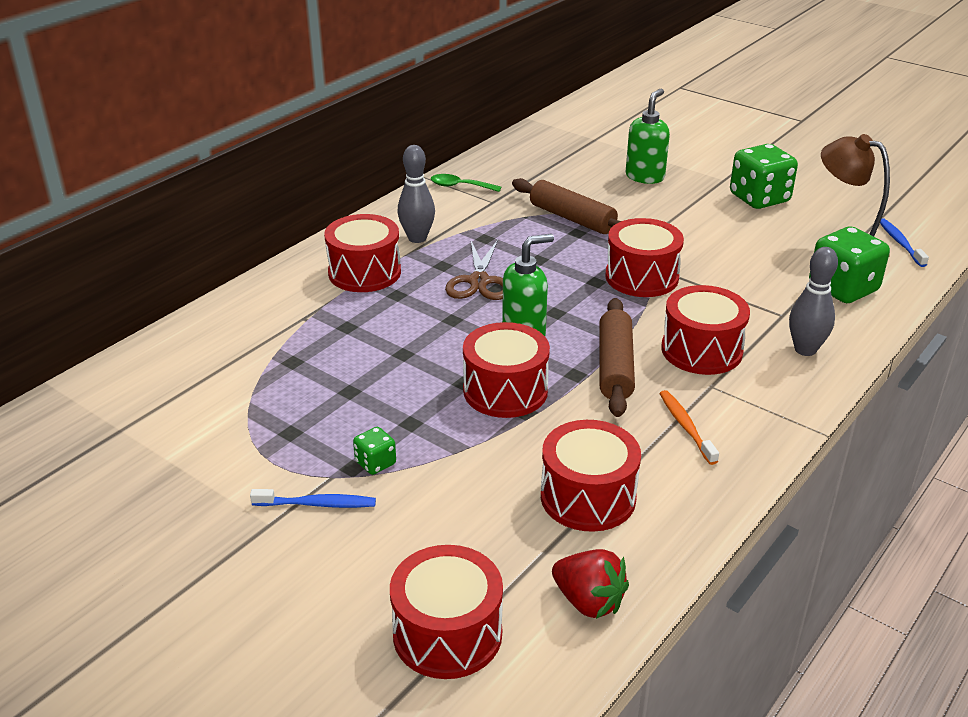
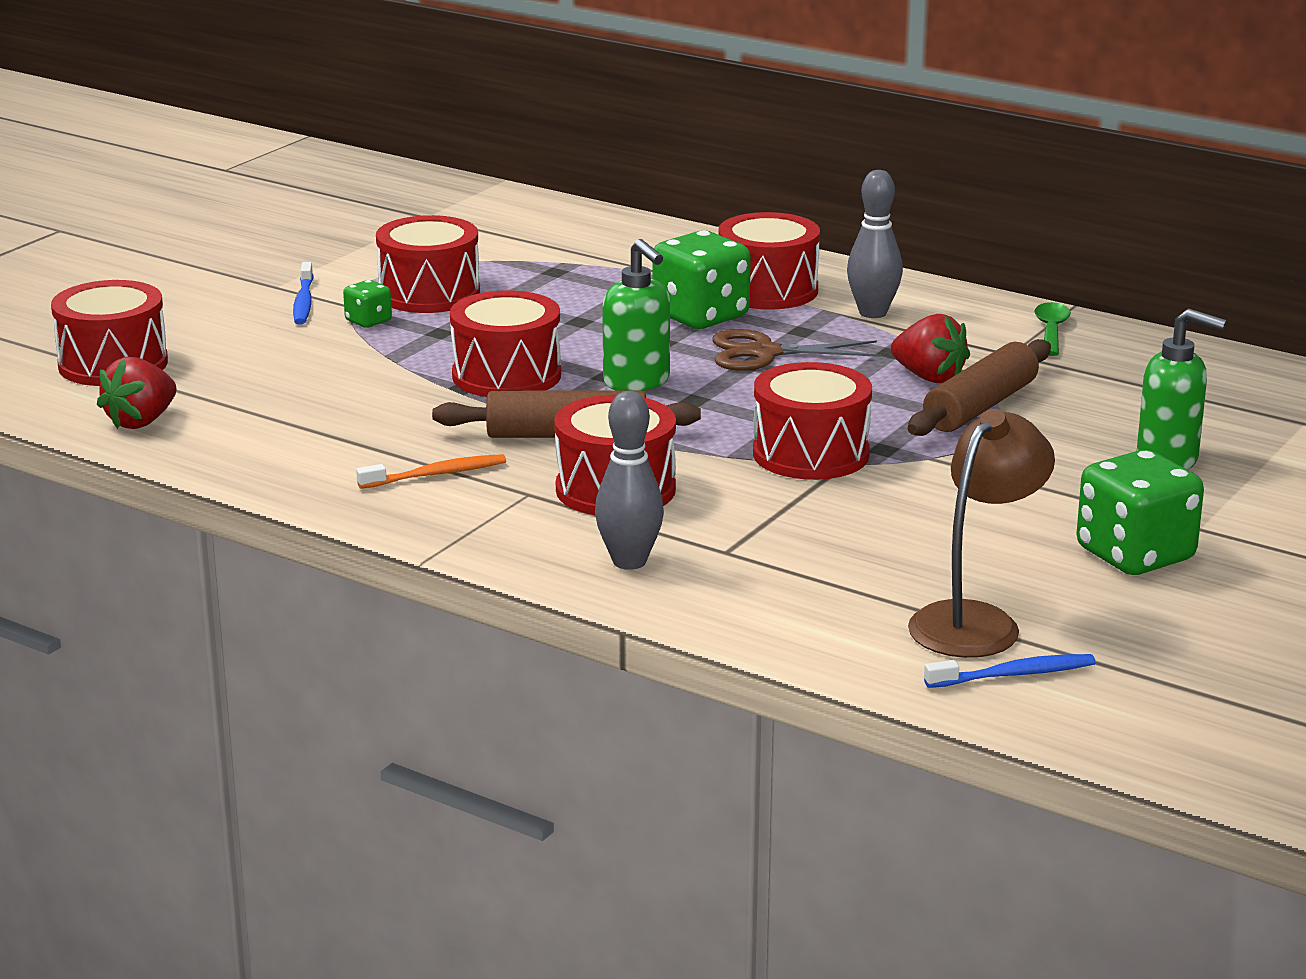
camera: 85 degrees right, 10 degrees down
(526, 229) = (929, 377): none -> red strawberry
(588, 497) = (303, 420): red drum -> red drum (429, 294)
(843, 289) = (822, 605): green dice -> green dice (701, 316)

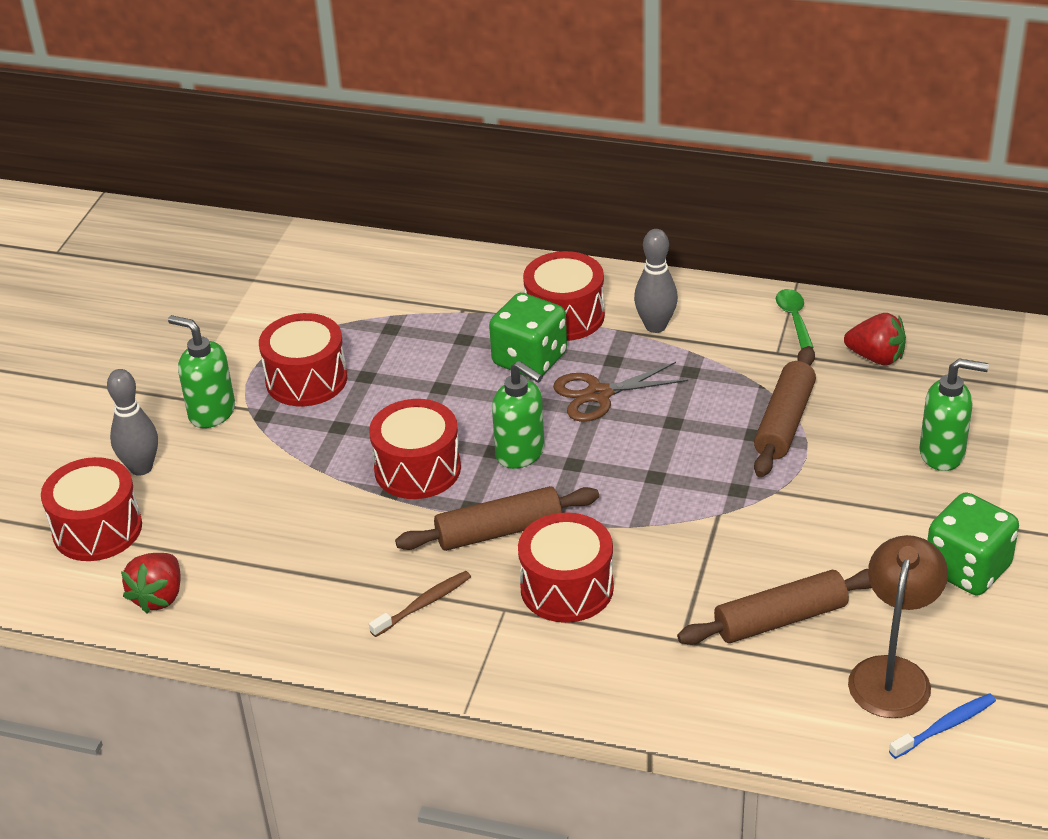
camera: 15 degrees left, 15 degrees up
(304, 302) = (211, 413): blue toothbrush -> green soap dispenser
(368, 321) = (275, 426): green dice -> none
(436, 474) = (423, 604): orange toothbrush -> brown toothbrush
(629, 561) = (618, 671): grey bowling pin -> grey bowling pin (141, 468)
(810, 454) = (689, 509): red drum -> none
(862, 555) = (780, 619): none -> brown rolling pin
(929, 377) = (732, 395): red strawberry -> red strawberry (876, 357)

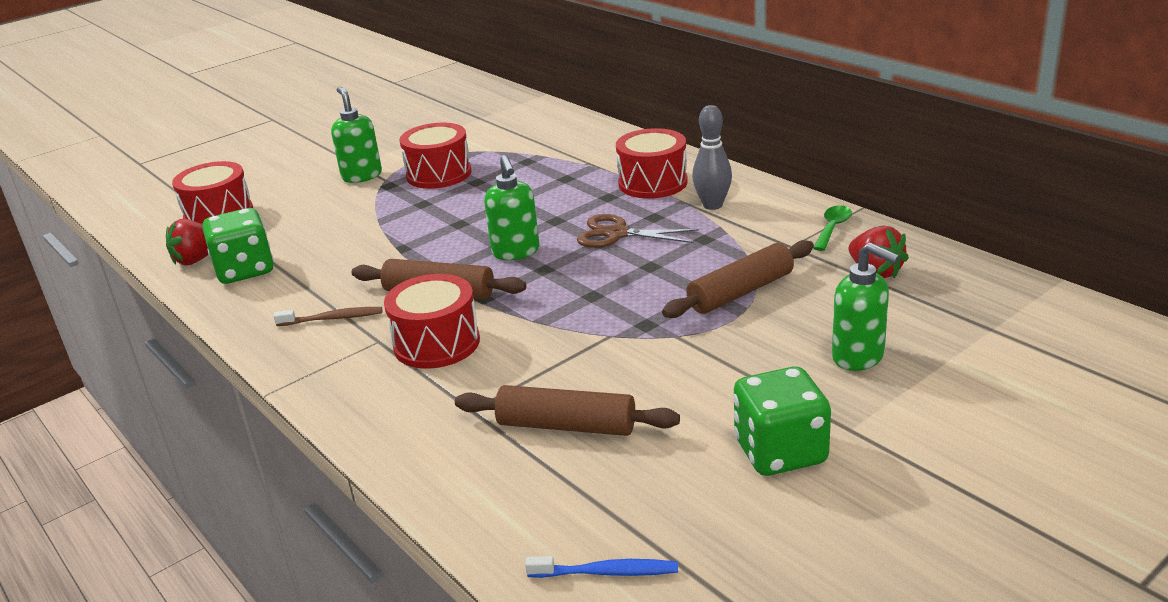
camera: 35 degrees right, 10 degrees down
(141, 468) = (285, 192): grey bowling pin -> none
(417, 469) = (437, 240): red drum -> none
(529, 360) = (595, 201): green dice -> green dice (245, 270)
(892, 673) = (611, 507): brown lamp -> none

